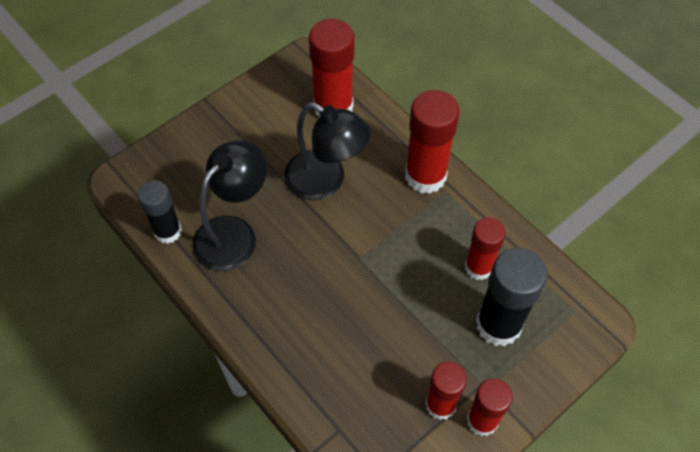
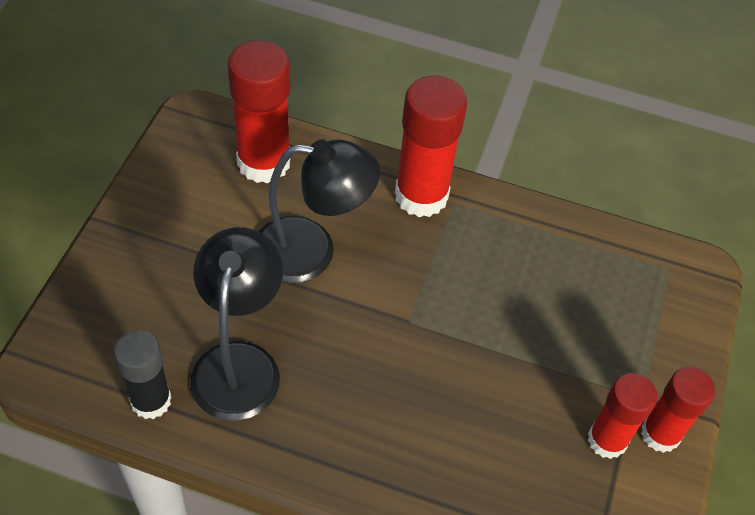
camera: 35 degrees left, 5 degrees down
(478, 267) = (544, 270): red glue stick -> none
(498, 325) = (606, 322): black glue stick -> none

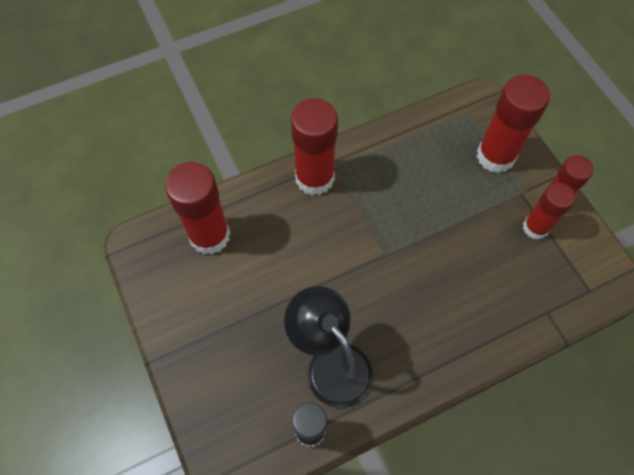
camera: 40 degrees left, 10 degrees up
(311, 251) = (295, 263): black lamp -> none
(645, 335) = (495, 156): none -> red glue stick

